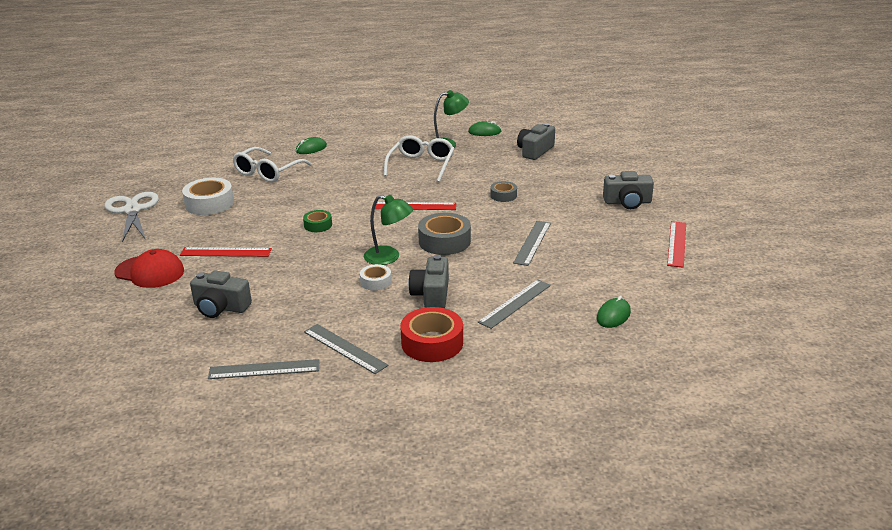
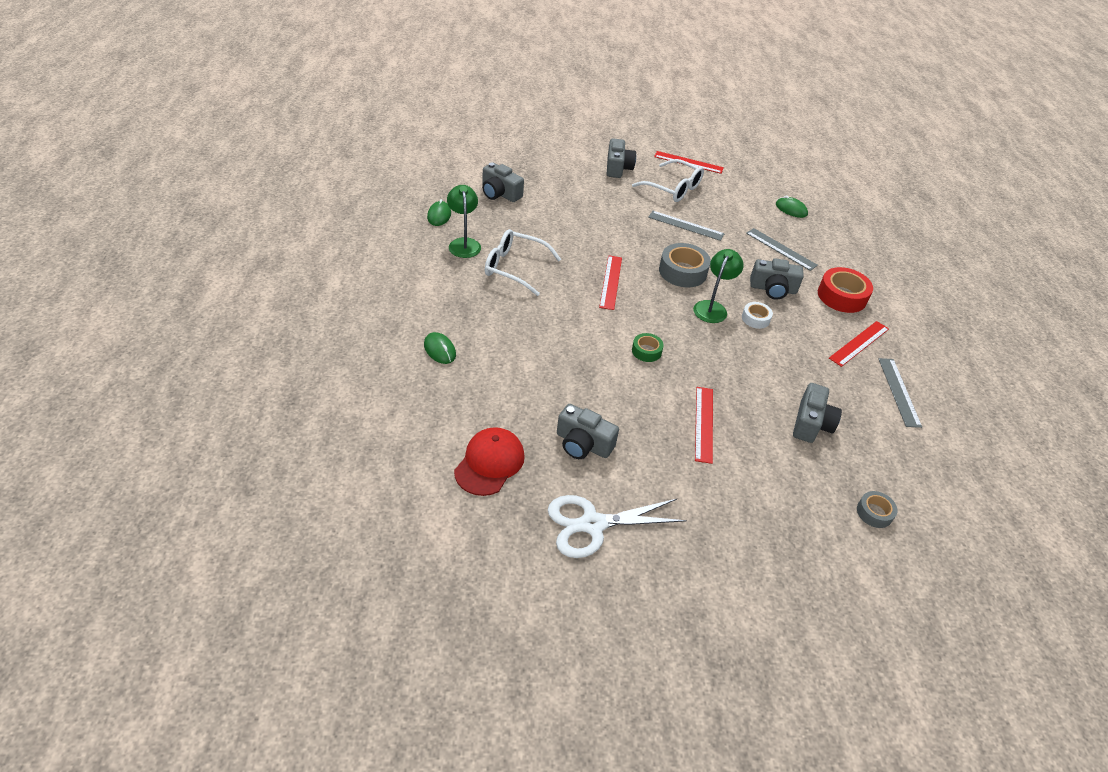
camera: 90 degrees left, 15 degrees up
(150, 272) = (749, 488): red cap -> red cap (489, 463)
(209, 203) = (583, 444): white tape -> grey camera
(268, 172) = (502, 390): white glasses -> white glasses (673, 188)
(345, 348) = (859, 343): grey ruler -> red ruler
(503, 195) = (595, 227): grey tape -> grey tape (874, 513)

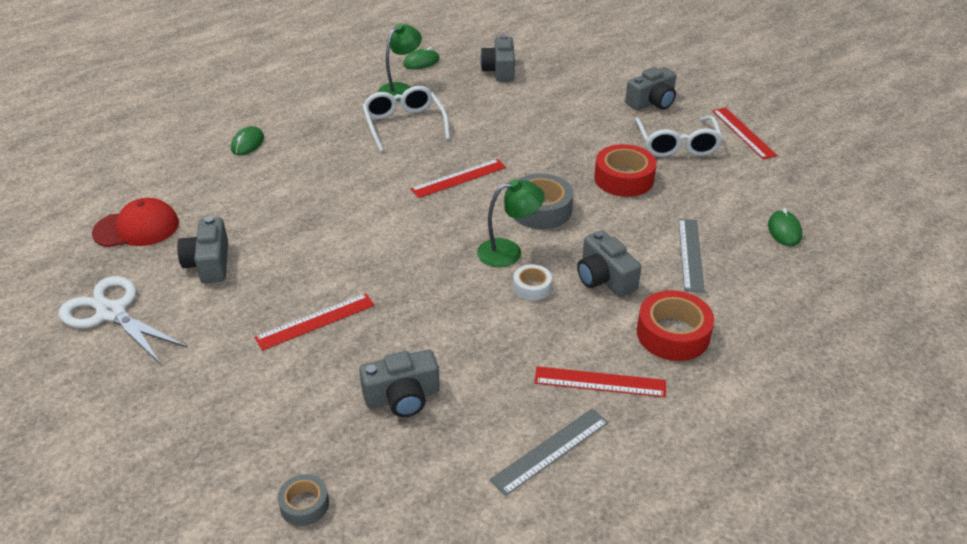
camera: 55 degrees right, 5 degrees down
(646, 351) = (382, 242): green tape -> none
(685, 225) = (623, 179): grey ruler -> red tape

